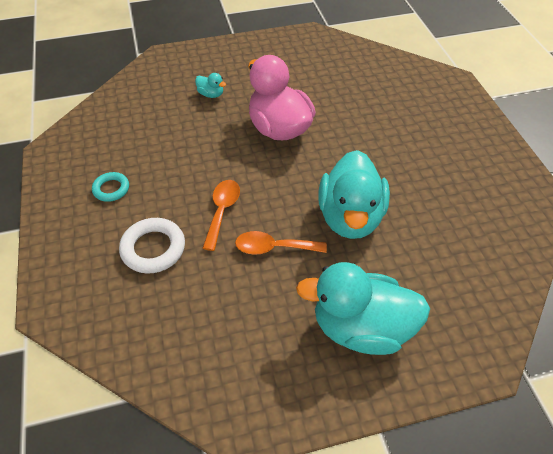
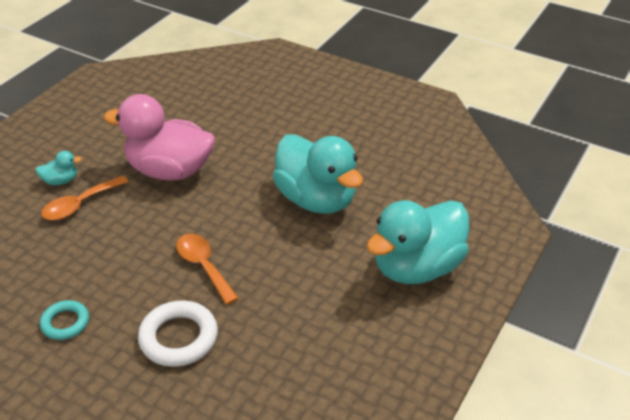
camera: 45 degrees left, 10 degrees down
(273, 247) = (284, 262): orange spoon -> orange spoon (80, 205)

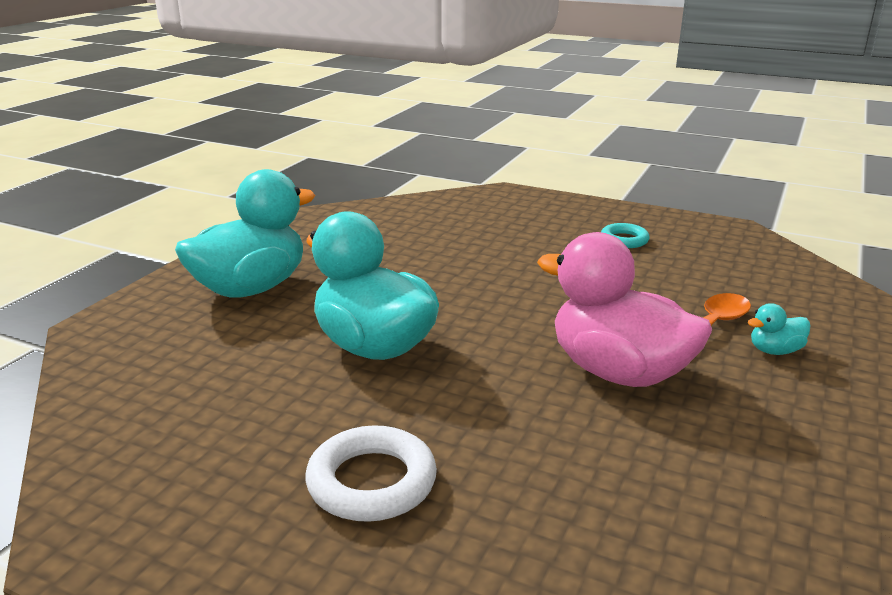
camera: 175 degrees right, 15 degrees down
(169, 171) = (618, 372): pink duck -> pink duck turned 150 degrees counterclockwise
(178, 338) = (507, 236): white ring -> white ring (371, 482)
(203, 266) = (507, 279): orange spoon -> none

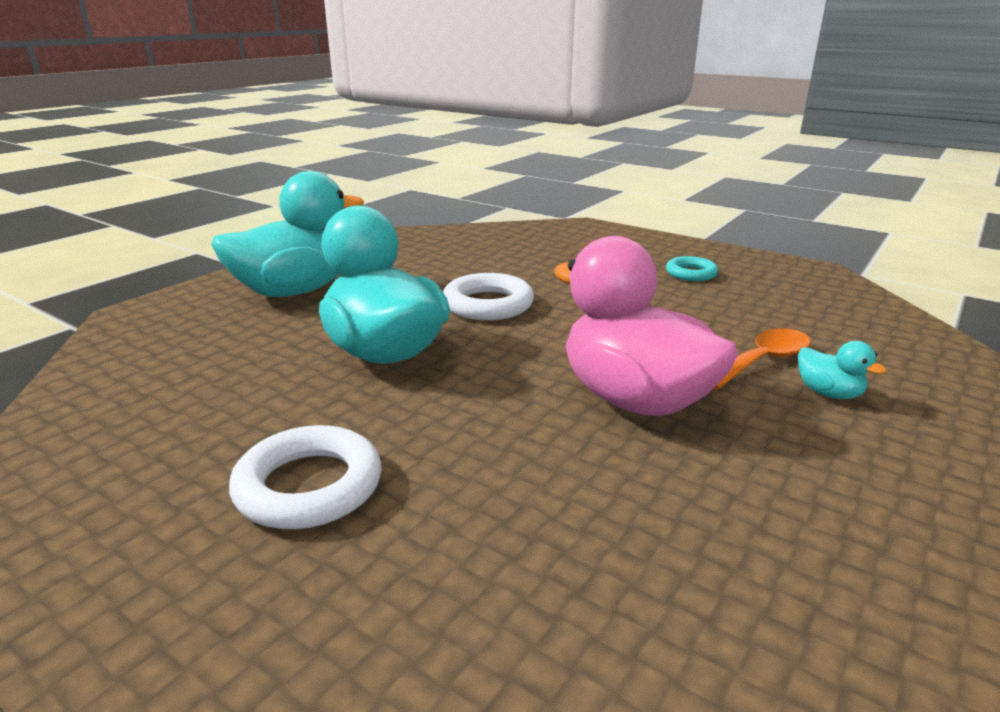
camera: 10 degrees right, 0 degrees up
(449, 288) = (488, 305): none -> white ring
(775, 351) = (828, 393): turquoise duck -> turquoise duck turned 120 degrees counterclockwise

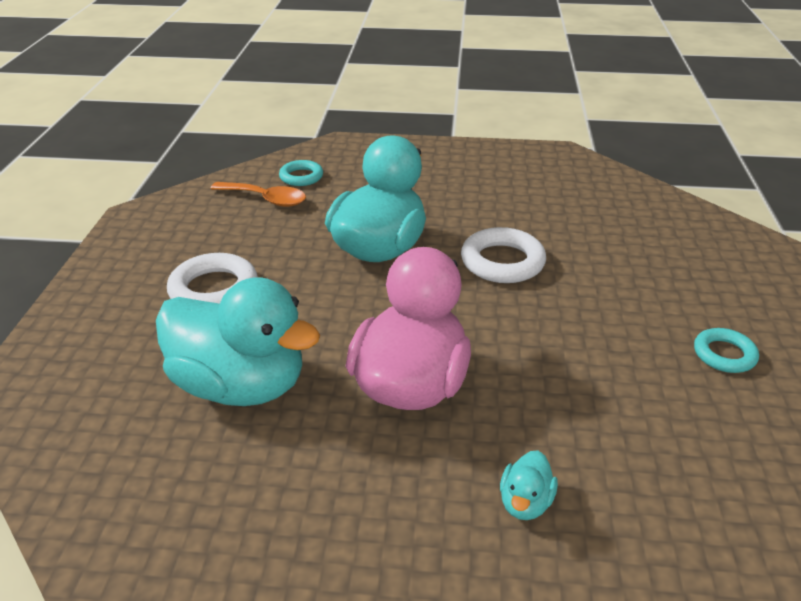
camera: 60 degrees right, 10 degrees up
(153, 355) = (301, 177): none -> turquoise ring
(294, 291) = (431, 176): turquoise duck -> turquoise duck (240, 385)
(762, 361) = (553, 447): orange spoon -> orange spoon (266, 199)

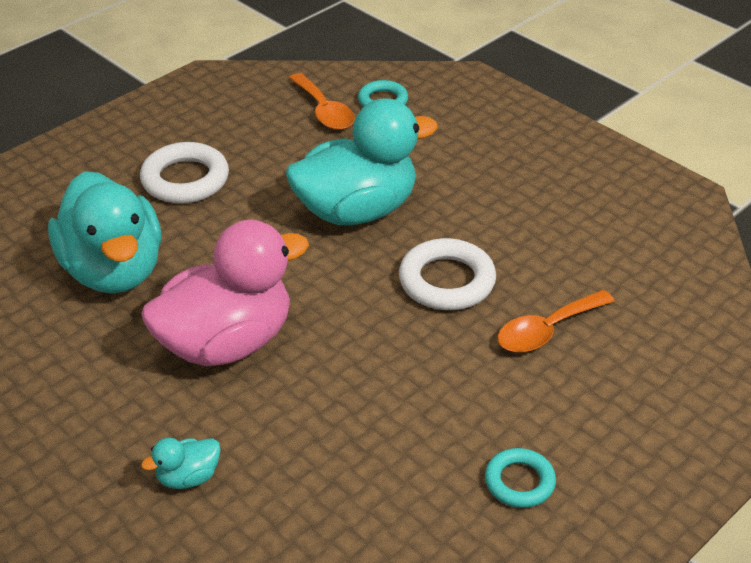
camera: 40 degrees right, 5 degrees up
(602, 259) = (547, 330): none -> orange spoon

